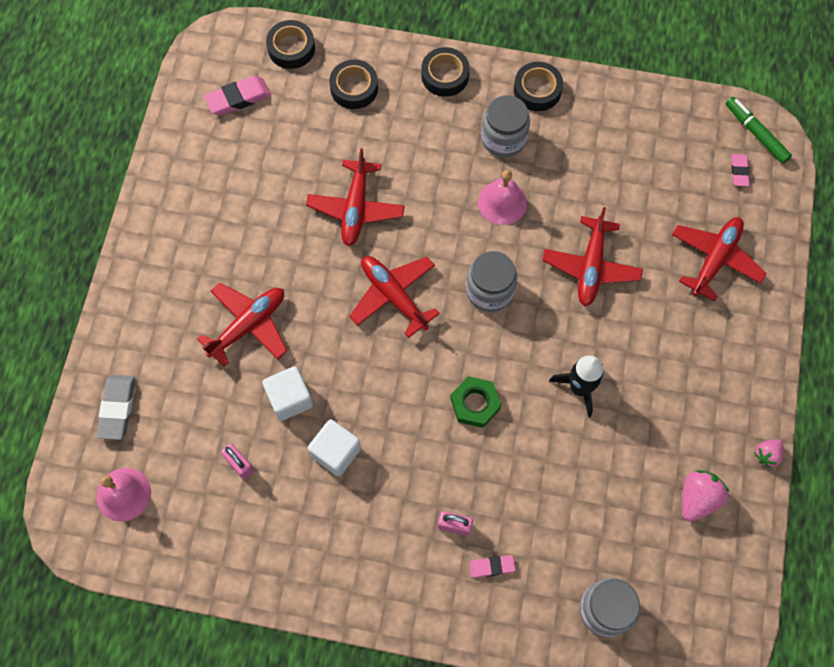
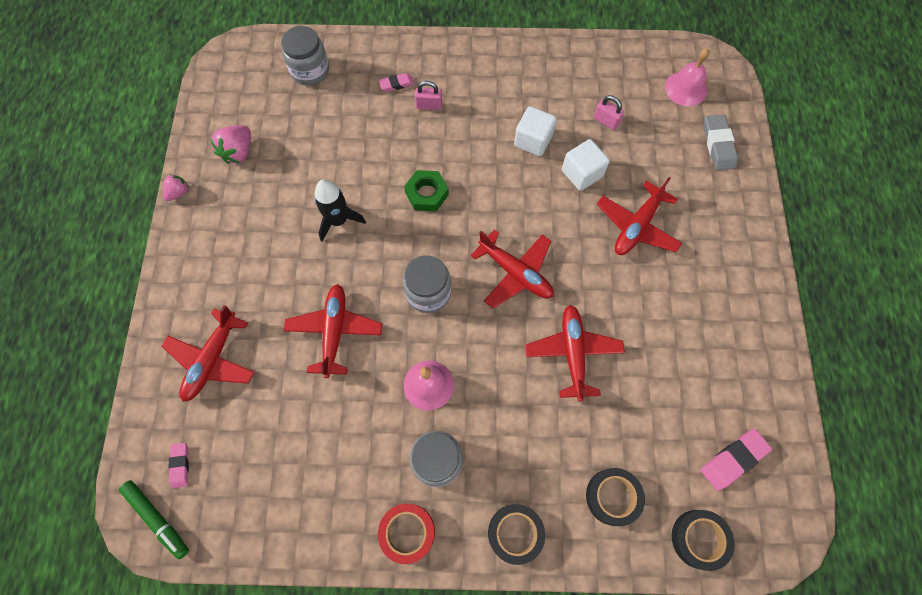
camera: 170 degrees right, 0 degrees up
(537, 90) = (407, 532): black tape -> red tape

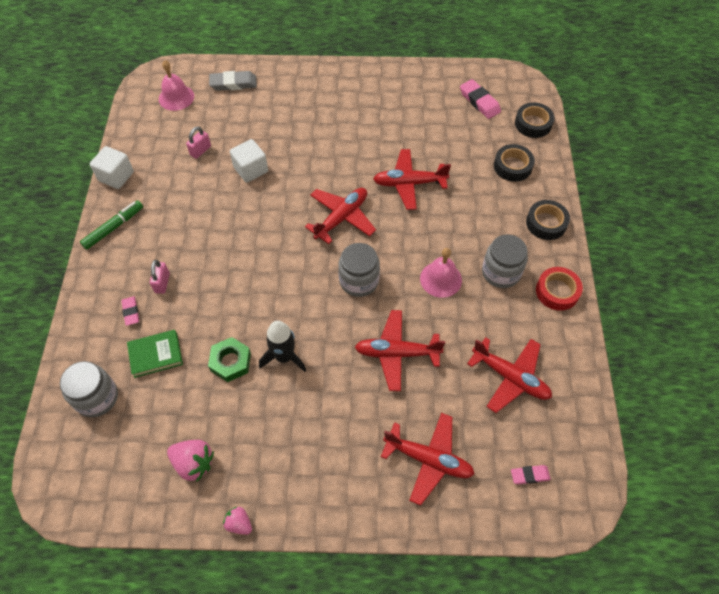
camera: 90 degrees left, 10 degrees down
(157, 519) = (578, 489): green marker -> green marker (114, 228)
(349, 110) = (156, 355): none -> green book
(427, 194) = (261, 283): green nut -> green nut (230, 362)
(533, 141) = (213, 202): white cube -> white cube (116, 176)
(637, 226) = (302, 138): red plane -> red plane (510, 377)

